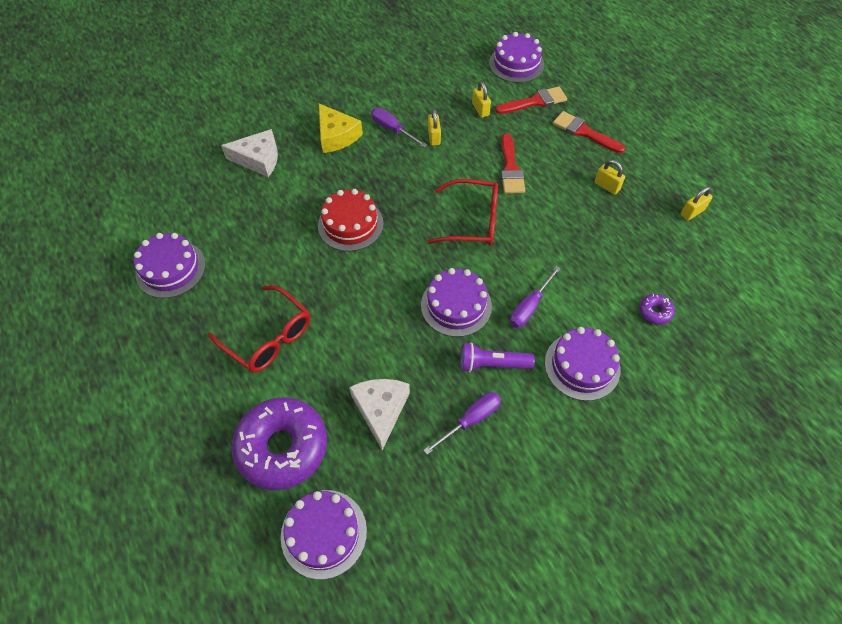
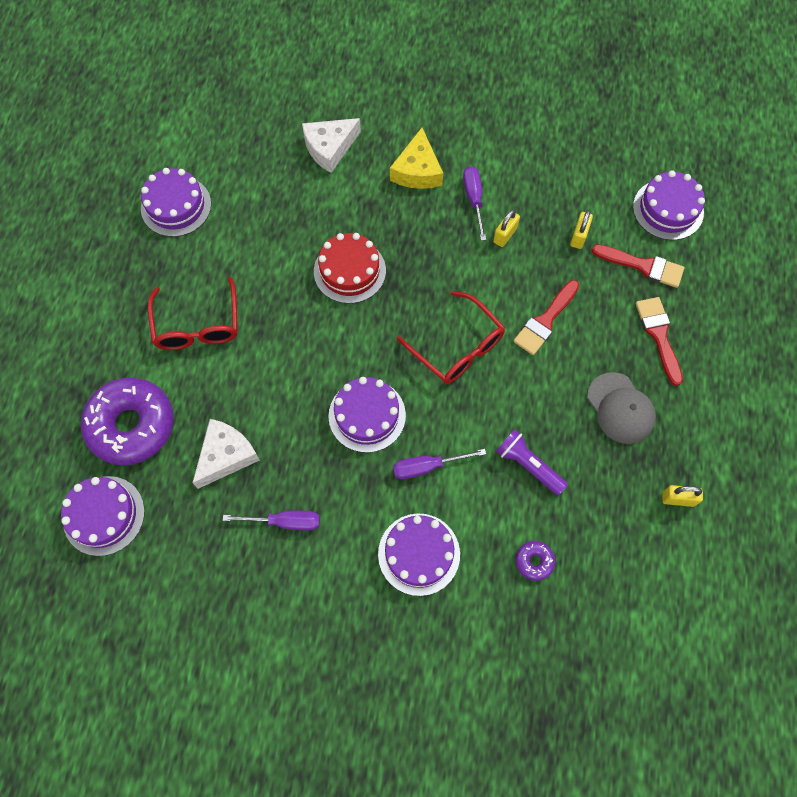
camera: 40 degrees right, 10 degrees up
(258, 159) = (329, 148): white cheese -> white cheese turned 105 degrees clockwise
(492, 364) = (346, 490): purple flashlight -> purple flashlight (528, 465)
(607, 186) = (620, 408): yellow padlock -> grey cap

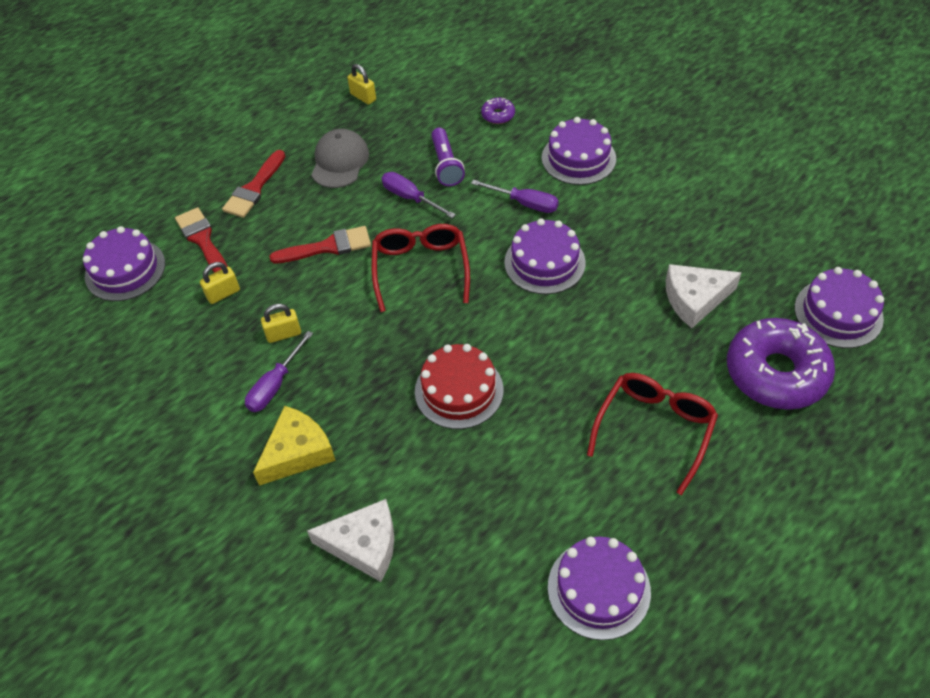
camera: 140 degrees left, 15 degrees down
(285, 521) = (672, 228): purple screwdriver -> purple screwdriver (410, 198)

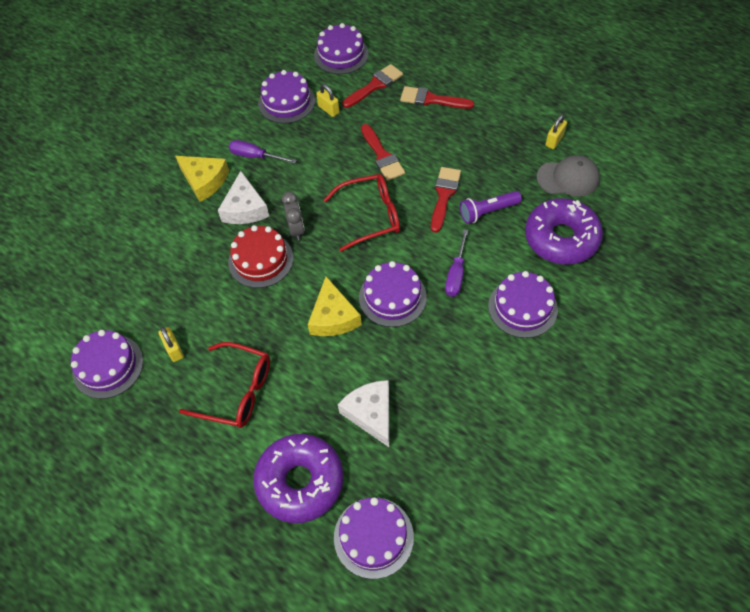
camera: 80 degrees right, 5 degrees up
(186, 340) = (286, 102): none -> purple cake
(284, 334) = (298, 150): yellow padlock -> yellow padlock (174, 349)
(339, 161) = (473, 142): grey cap -> grey cap (568, 178)
(364, 545) = (139, 230): white cheese -> white cheese (245, 208)
(410, 198) = (444, 195): purple screwdriver -> red brush
(420, 347) = (296, 230): none -> grey clock
(498, 115) = (561, 238): purple donut -> purple donut, size x2.41
(562, 321) = (333, 317): none -> yellow cheese

